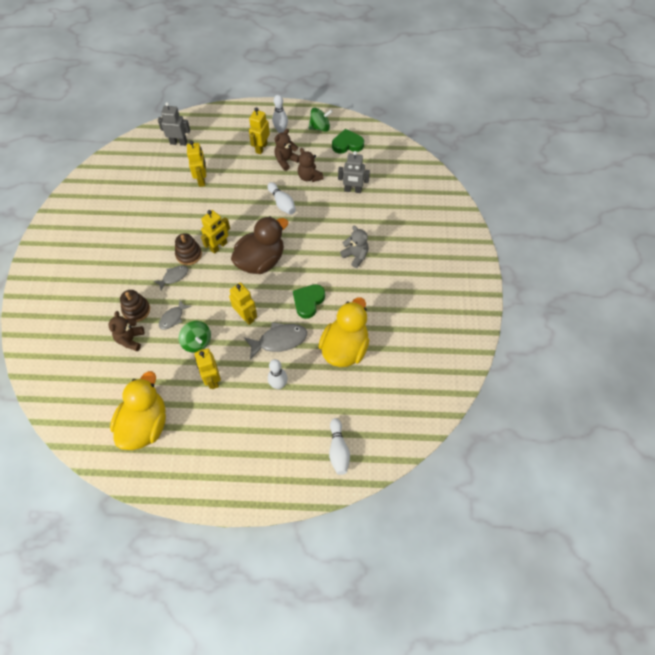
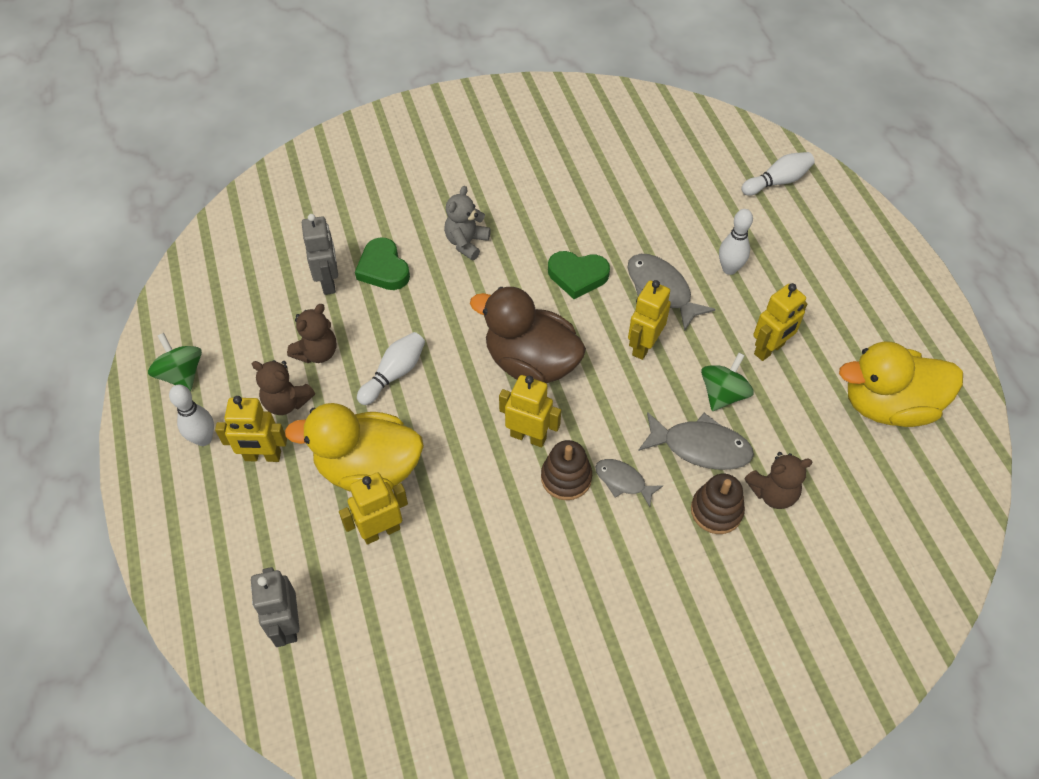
camera: 110 degrees left, 5 degrees down
(173, 318) = (700, 447): grey fish -> grey fish, size x1.66
(344, 348) = (632, 213): yellow duck -> yellow duck (368, 469)
(347, 144) = (218, 319): green heart -> green heart (383, 269)

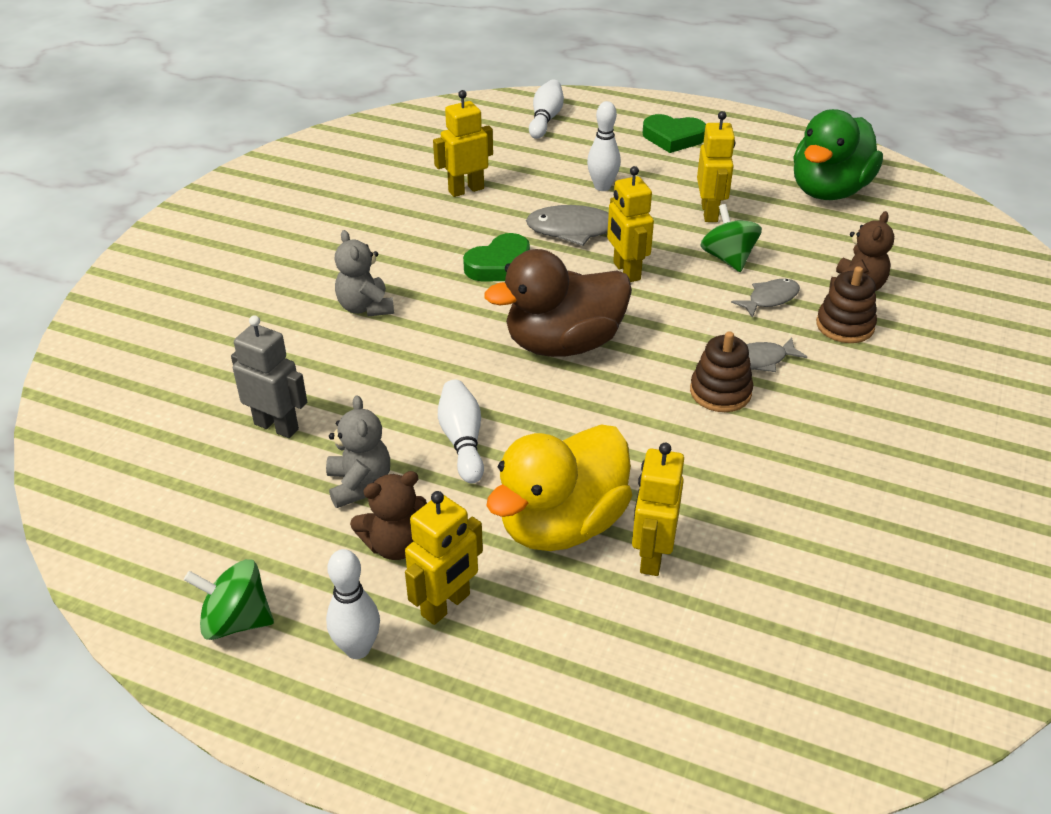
camera: 50 degrees left, 15 degrees down
(287, 625) = (701, 703): grey robot -> none
(317, 352) = (359, 485): brown teddy bear -> grey teddy bear
(383, 269) = (317, 378): green heart -> green heart (673, 138)
(528, 436) = (647, 390): yellow robot -> yellow robot (466, 190)
(700, 447) = (770, 299): grey fish -> grey fish, size x0.60
(888, 406) = (829, 191): yellow duck -> green duck

